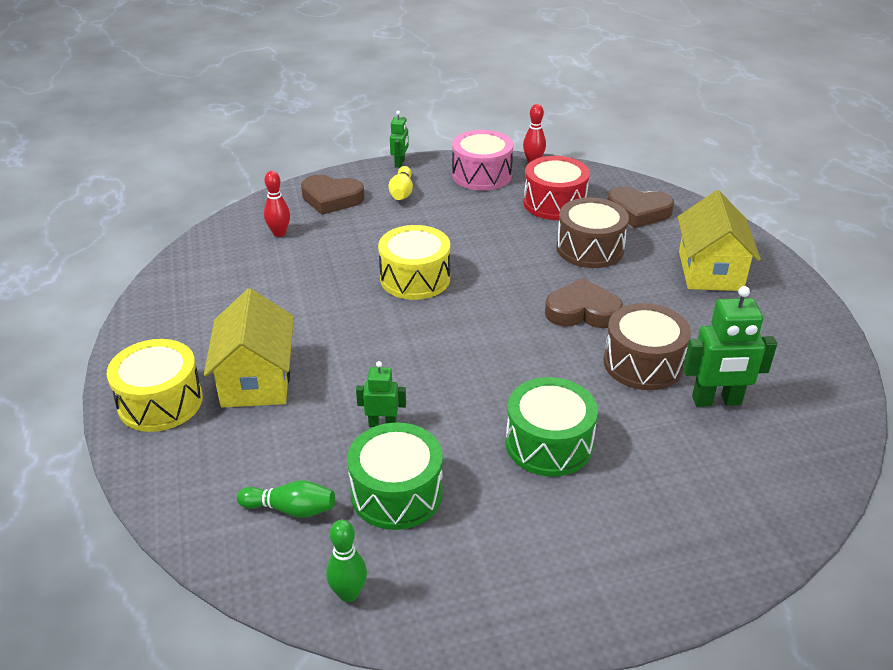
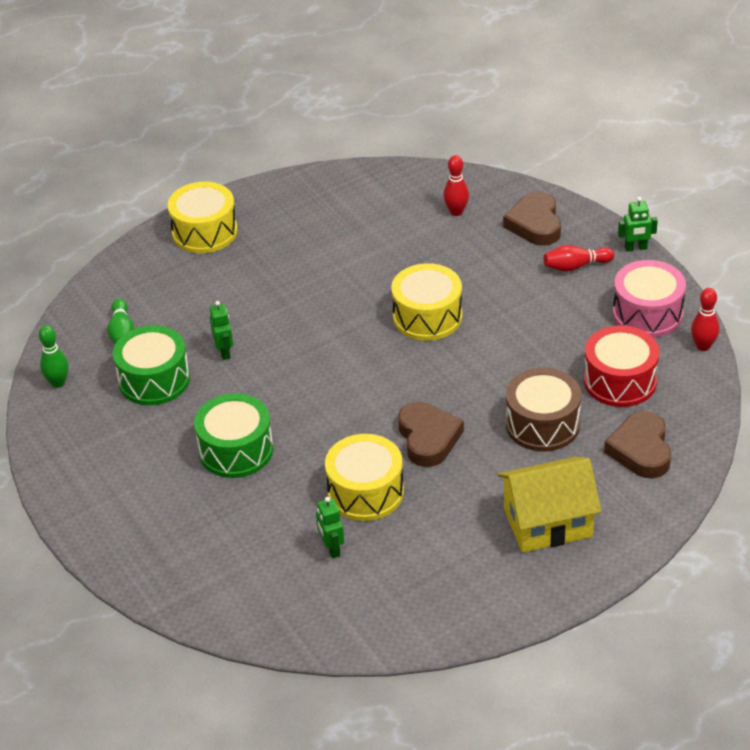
camera: 75 degrees right, 5 degrees up
(256, 380) = (248, 270): yellow house -> none
(402, 192) = (575, 266): yellow bowling pin -> red bowling pin
(643, 363) = (365, 492): brown drum -> yellow drum
(716, 401) = (331, 548): green robot -> green robot, size x0.57

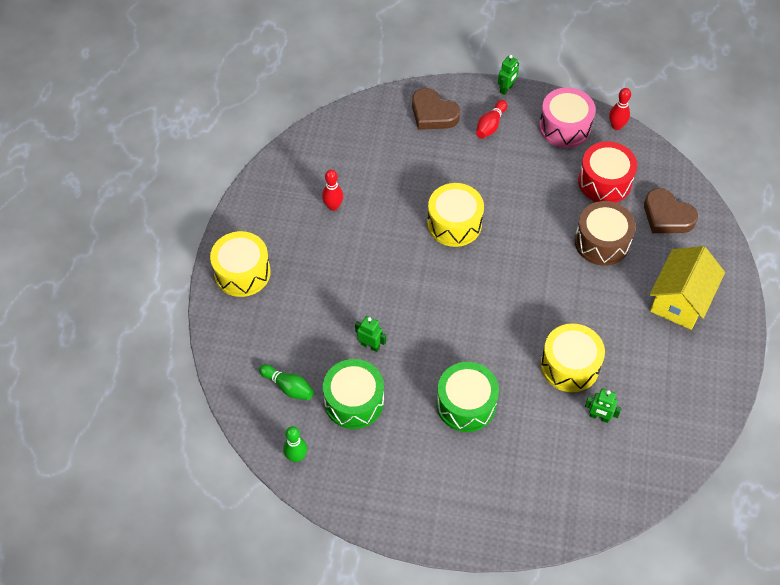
camera: 50 degrees left, 15 degrees up
(428, 438) = (557, 302): brown heart -> none
(456, 212) = (378, 139): red bowling pin -> red bowling pin (333, 206)

